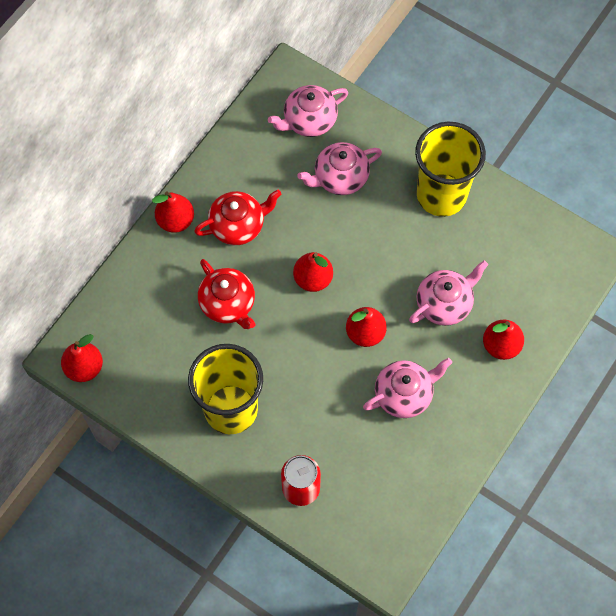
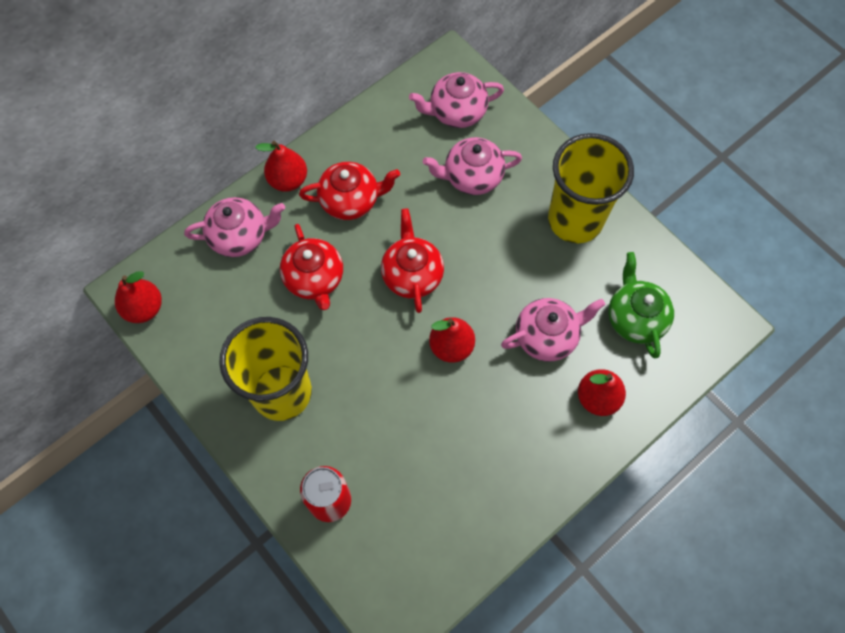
camera: 15 degrees right, 0 degrees up
(313, 279) = (412, 275): red pear -> red teapot
(404, 394) = (475, 425): pink teapot -> pink teapot (240, 236)
(515, 269) = (635, 318): none -> green teapot

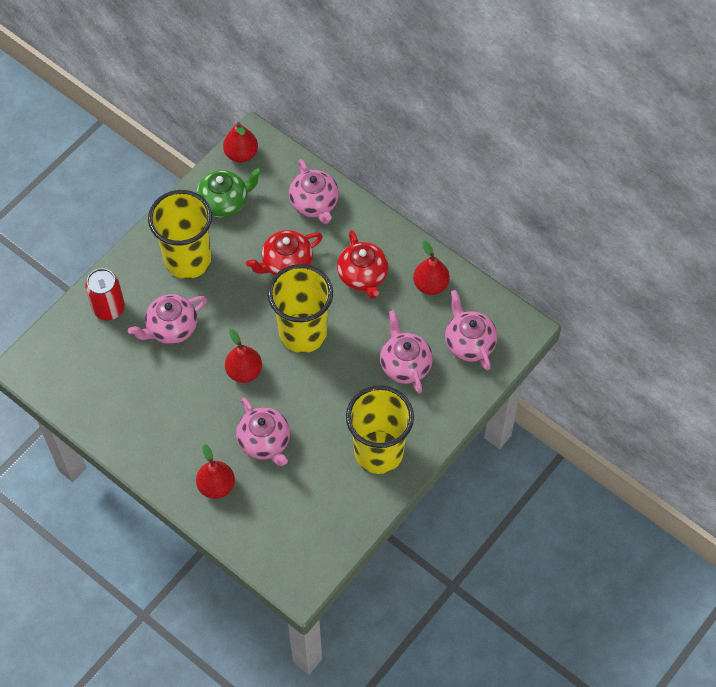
camera: 80 degrees right, 5 degrees down
(288, 180) = (372, 227): red pear -> red pear (430, 285)
(375, 425) = (171, 328): none -> pink teapot
(412, 275) = (303, 333): red teapot -> yellow cup
(635, 318) = (293, 509): green teapot -> green teapot (224, 202)

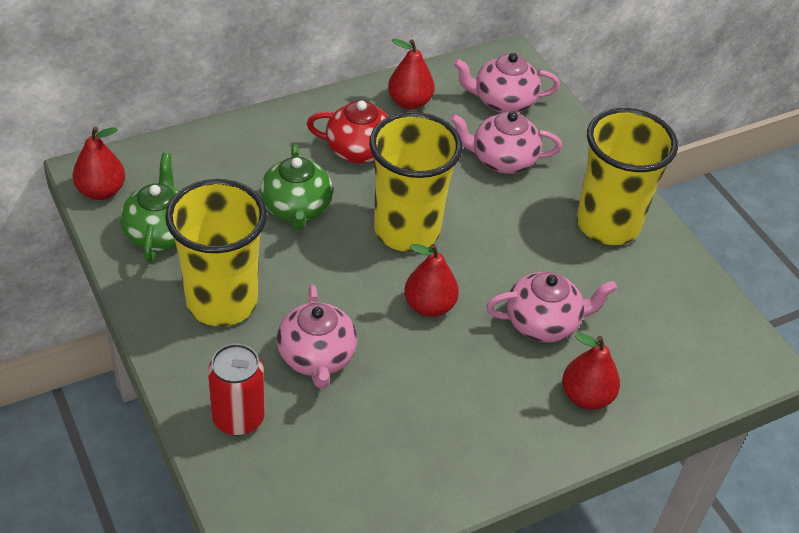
camera: 70 degrees left, 15 degrees down
(286, 263) = (296, 209): red teapot -> green teapot
(314, 203) = (229, 153): pink teapot -> none

